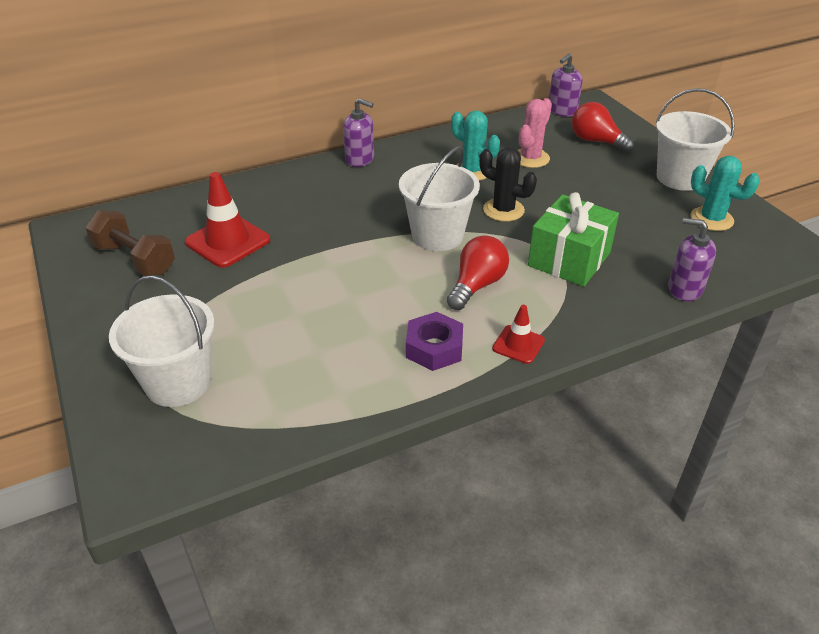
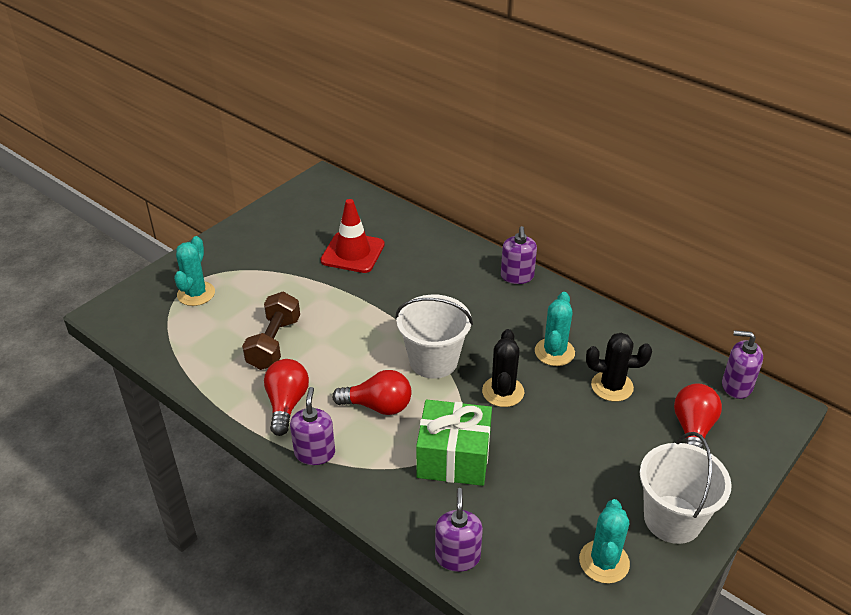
camera: 65 degrees right, 0 degrees up
(135, 259) = (306, 221): brown dumbbell -> brown dumbbell (274, 343)
(178, 383) = (196, 294): white bucket -> turquoise cactus
(434, 348) = (286, 404): purple nut -> red light bulb
(518, 344) = (315, 453): red traffic cone -> purple soap dispenser
(530, 158) = (612, 386): pink cactus -> black cactus

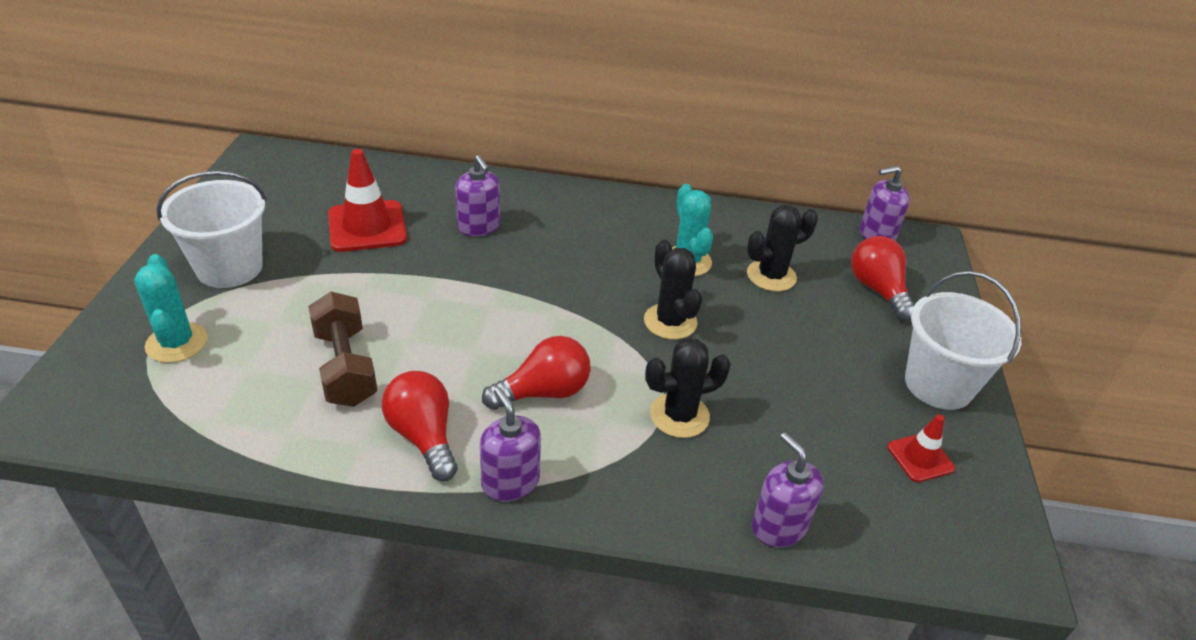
camera: 35 degrees left, 0 degrees up
(433, 361) = (566, 316): white bucket -> white bucket (229, 268)
(453, 458) = (679, 415): green gift -> black cactus
(517, 276) = (582, 197): purple soap dispenser -> purple soap dispenser (479, 227)
(604, 562) = (920, 458): turquoise cactus -> red traffic cone

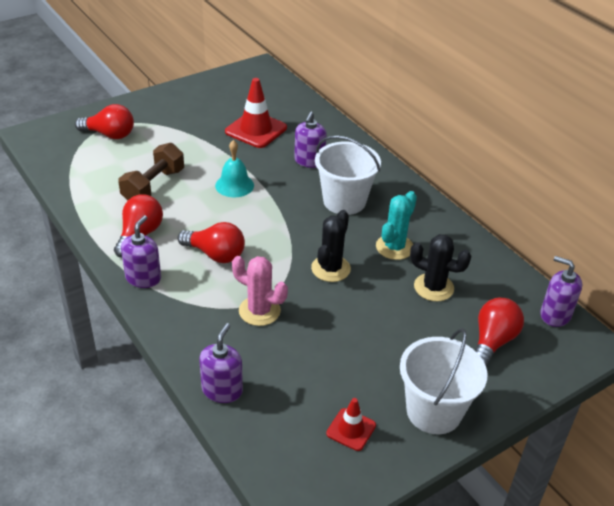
camera: 50 degrees right, 0 degrees up
(177, 343) = (109, 135): turquoise cactus -> red light bulb
(229, 268) = (172, 115): white bucket -> white bucket (344, 201)
(441, 302) = (234, 185): none -> turquoise bell
(679, 415) = (259, 311): black cactus -> pink cactus

